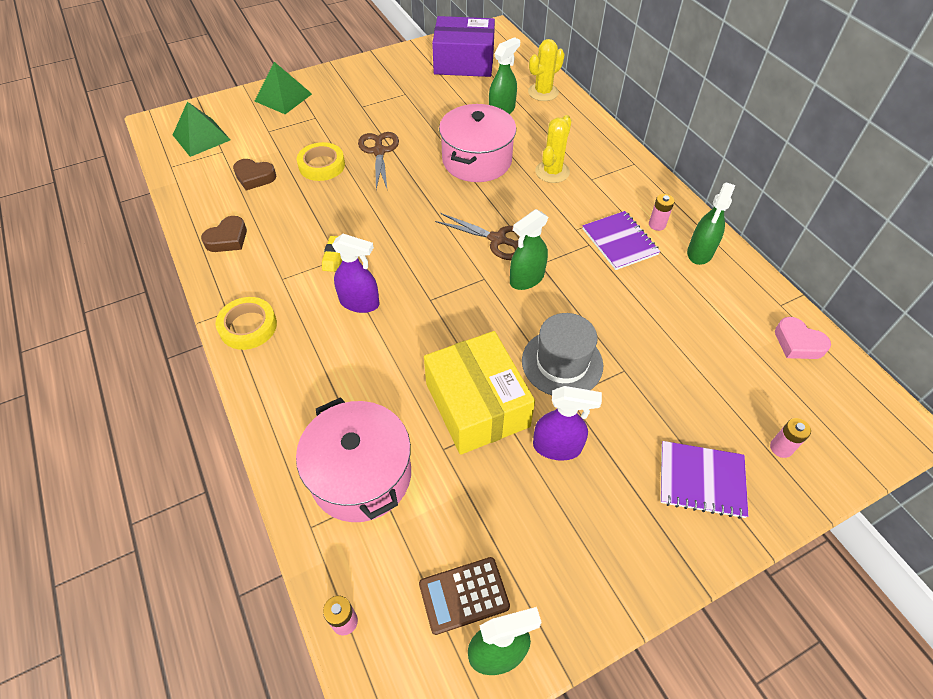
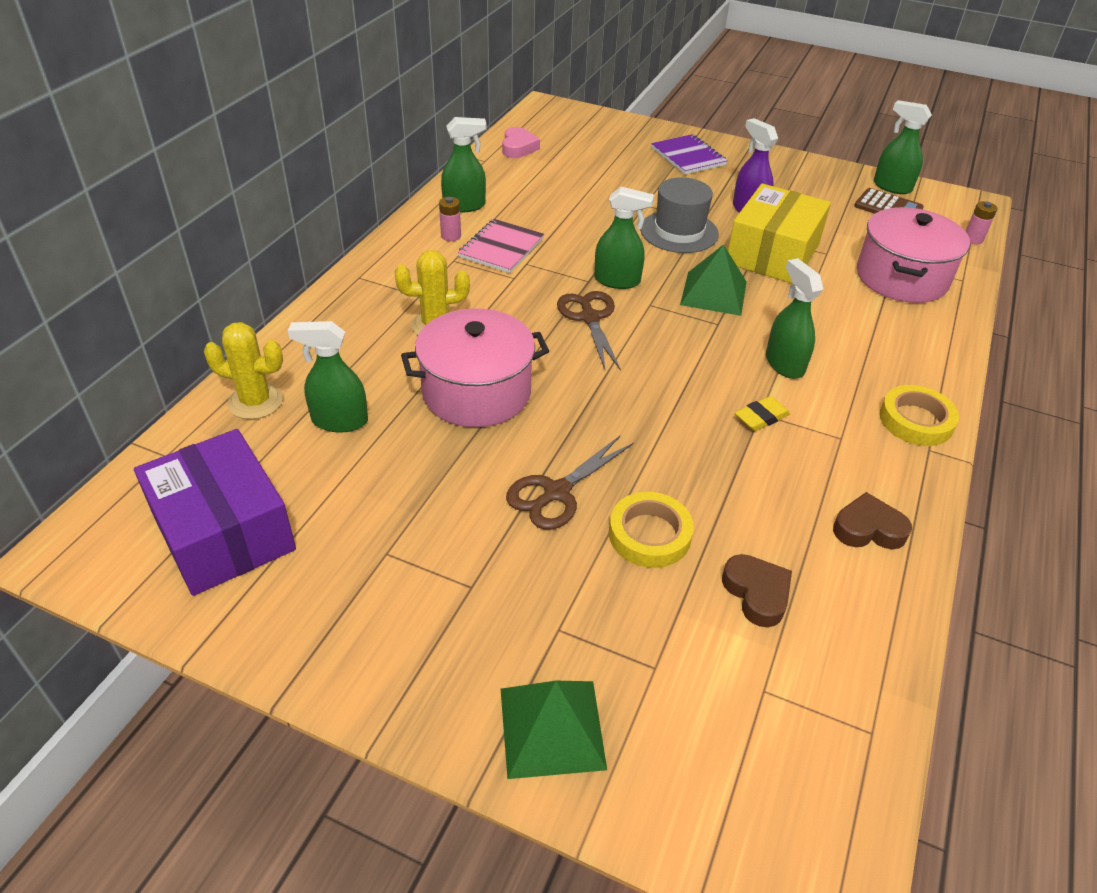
camera: 130 degrees left, 10 degrees down
(201, 137) = (774, 758): green pyramid -> green pyramid (713, 293)
(360, 303) = (784, 364): purple spray bottle -> green spray bottle
(620, 242) = (501, 248): purple notebook -> pink notebook
(781, 448) = (622, 138): pink battery -> none

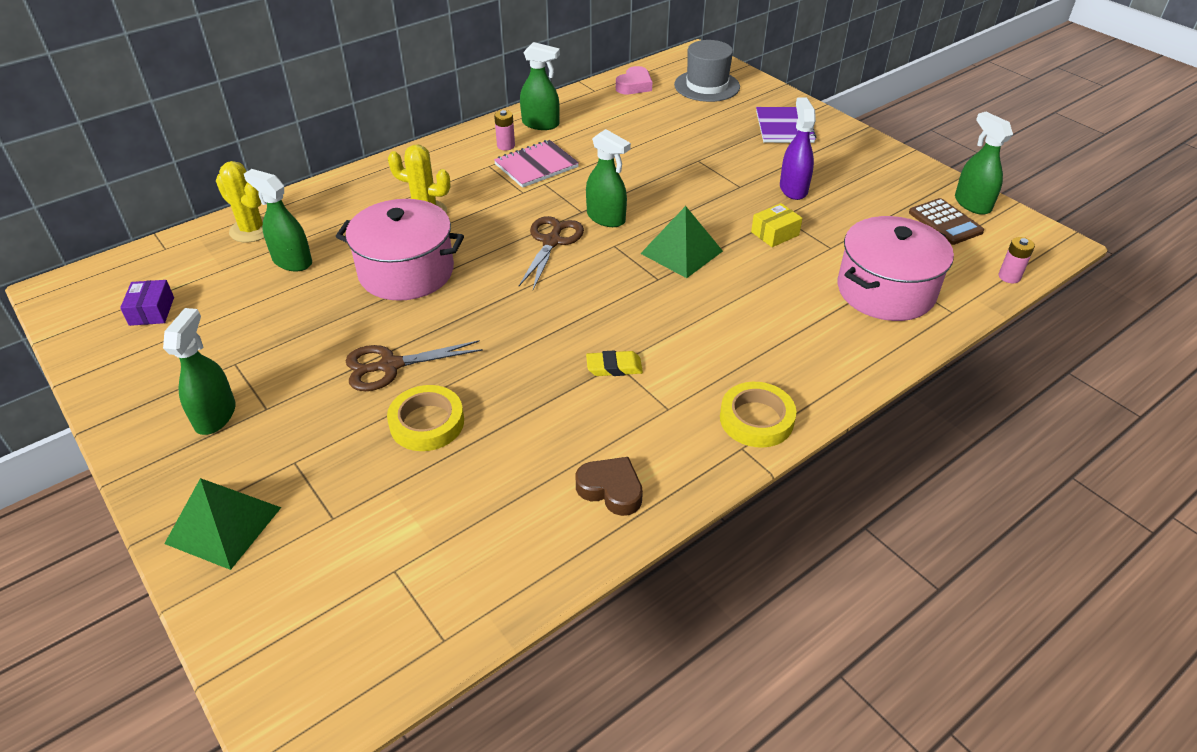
camera: 30 degrees right, 0 degrees up
(223, 532) = (152, 311): purple box -> purple box, size x0.43
(679, 231) = (705, 191): grey hat -> grey hat (707, 86)
(757, 593) = (464, 499): brown heart -> none
(772, 254) = (775, 233): yellow box -> yellow box, size x0.43
(784, 364) = (682, 331): green spray bottle -> green spray bottle (215, 415)

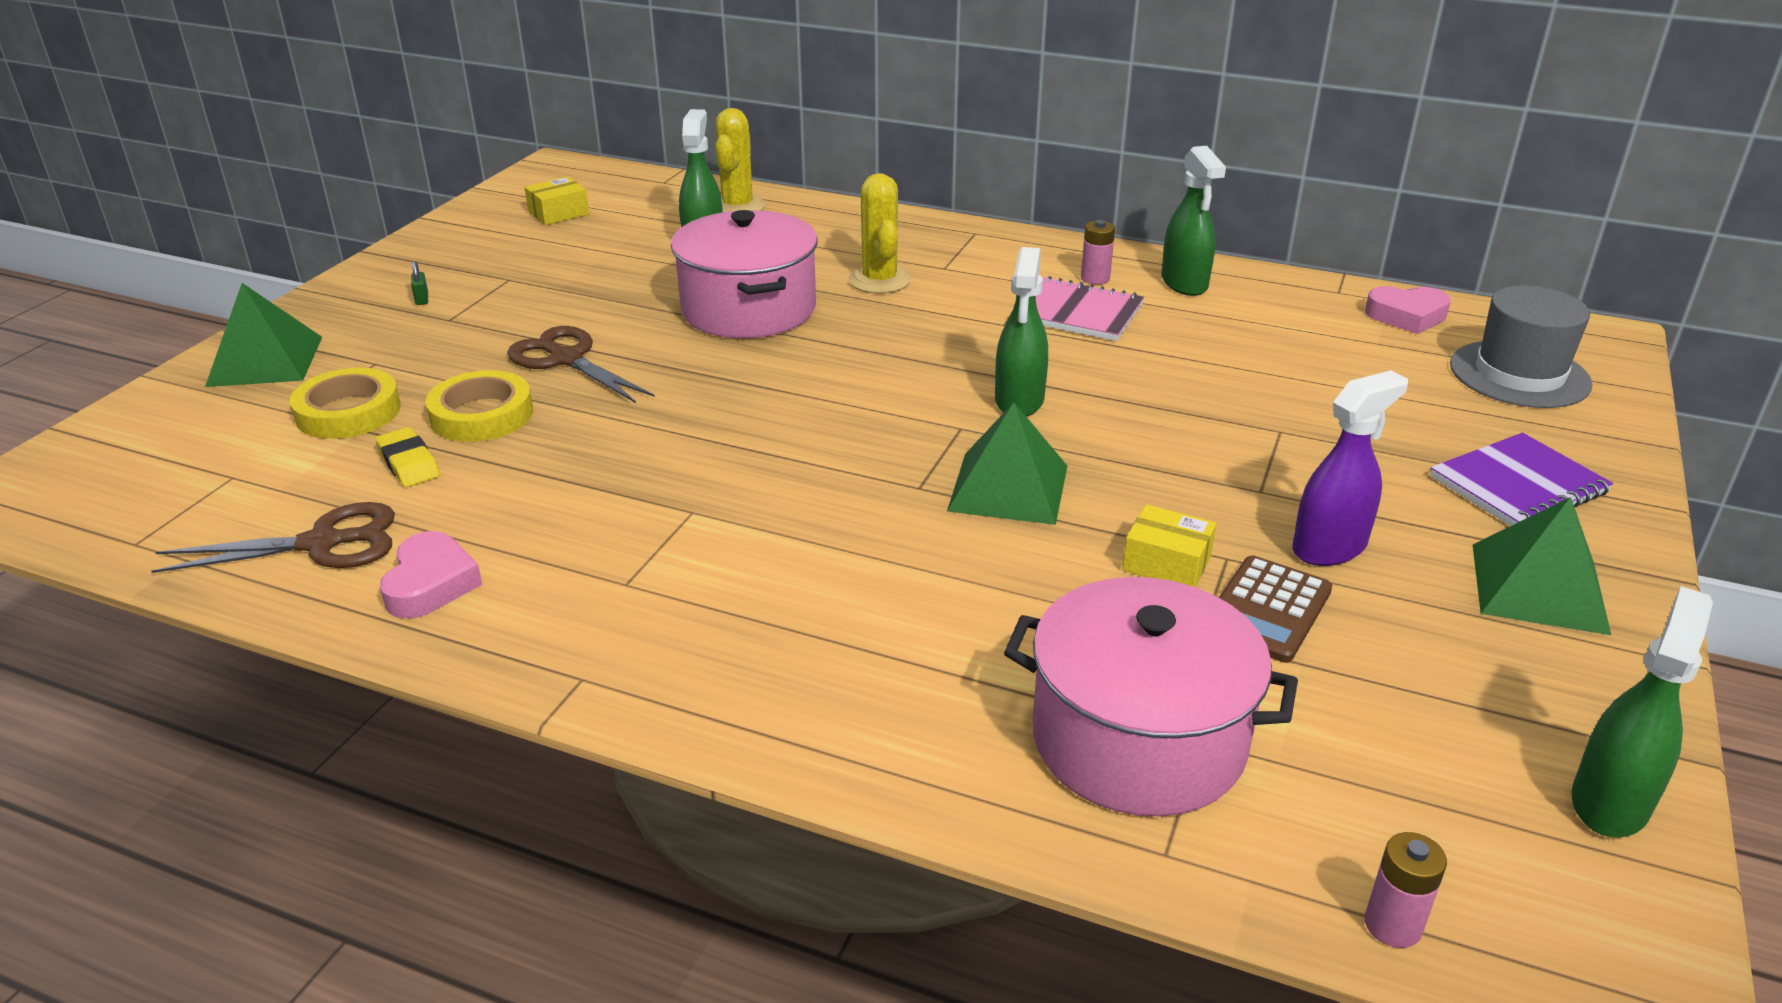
camera: 60 degrees right, 10 degrees down
(152, 311) = (558, 213): purple box -> yellow box
(215, 415) = (422, 299): green spray bottle -> green padlock
(551, 242) = (914, 379): brown scissors -> brown scissors (322, 543)
(611, 489) = (431, 584): brown heart -> pink heart
(614, 367) = (682, 511): yellow eraser -> yellow eraser (409, 463)
(756, 419) = (656, 675): yellow tape -> yellow tape (348, 412)
(851, 157) = (1538, 587): none -> green pyramid
(945, 222) = (1478, 773): brown calculator -> brown calculator (1267, 610)

